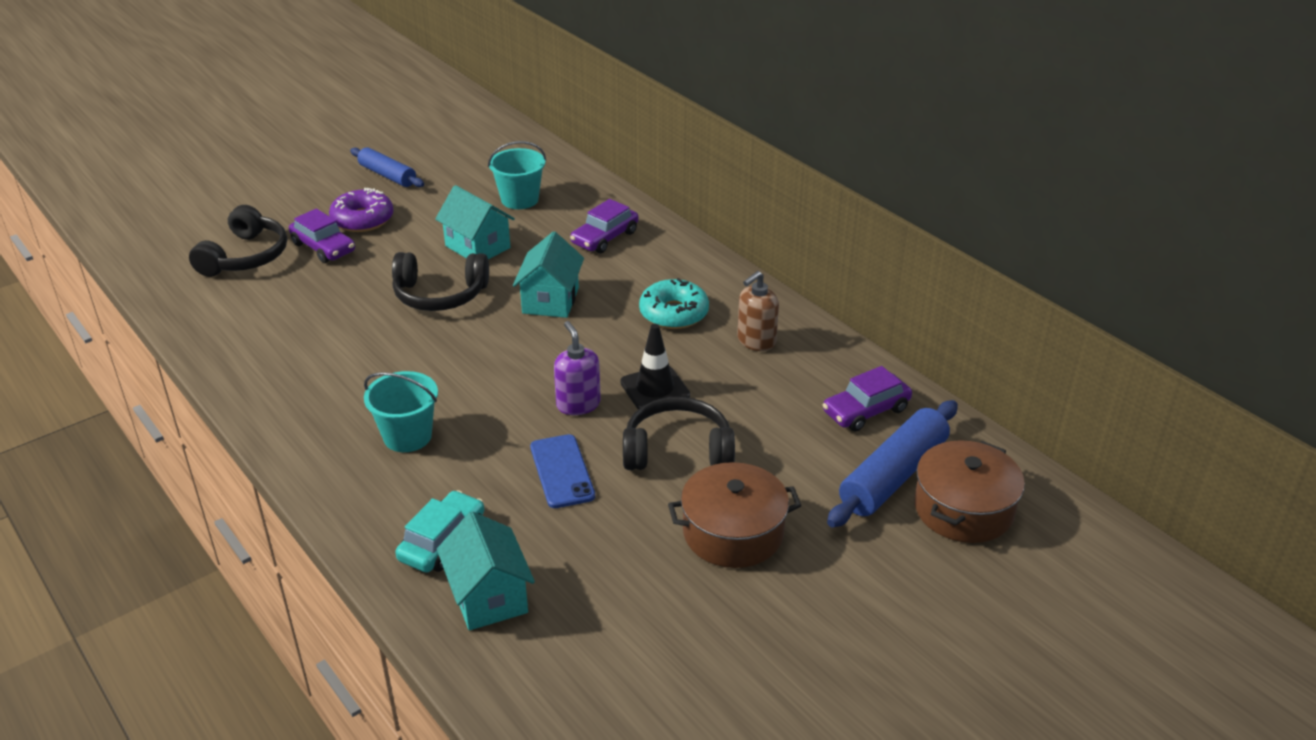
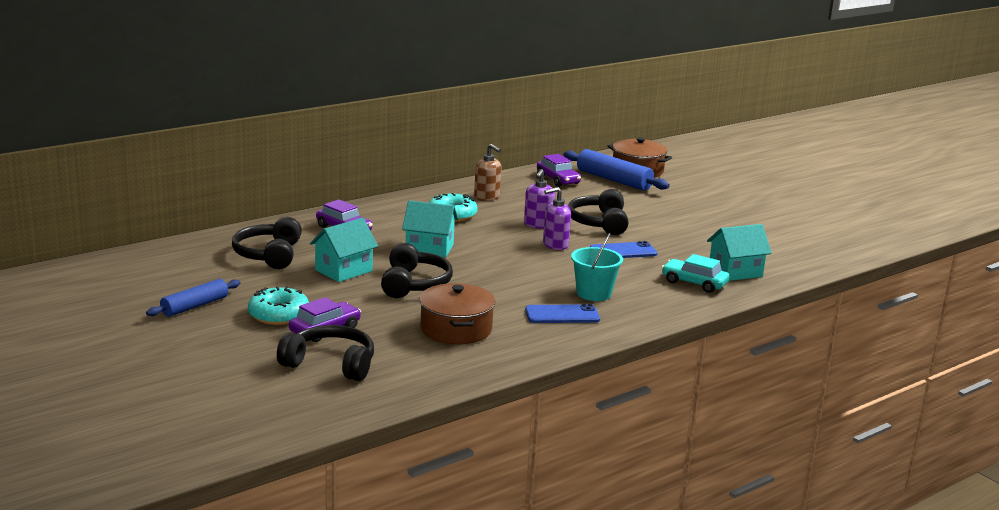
camera: 90 degrees left, 15 degrees down
(342, 407) = (562, 315): none -> blue phone
(362, 219) = (279, 315): purple donut -> turquoise donut
(519, 199) = (269, 255): turquoise bucket -> black headphones
(655, 389) = (538, 225): black traffic cone -> purple soap dispenser
(733, 532) = (667, 215): brown pot -> brown pot (456, 329)

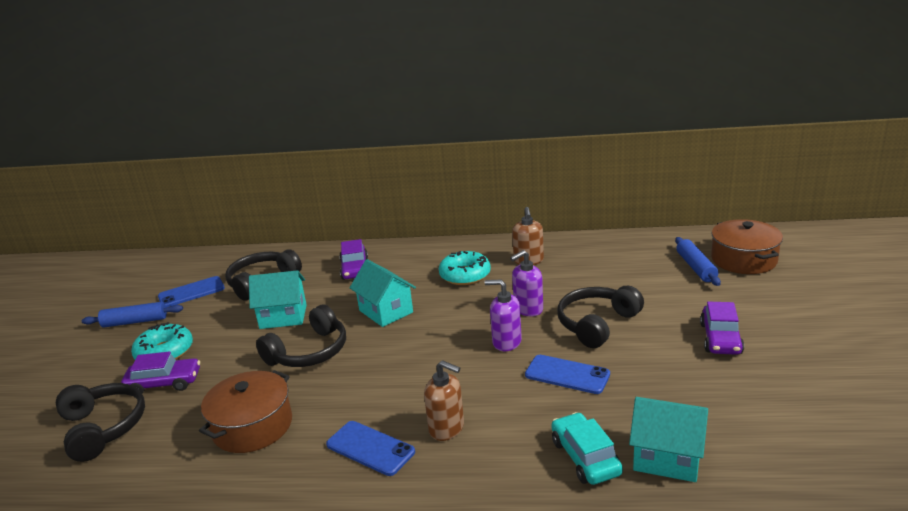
camera: 45 degrees right, 5 degrees up
(208, 276) = (191, 292): none -> blue phone
(558, 180) = (632, 254): purple car -> purple car (720, 338)
(594, 293) = (447, 428): turquoise bucket -> brown soap dispenser
(613, 180) = (695, 267): blue rolling pin -> blue rolling pin, size x0.65

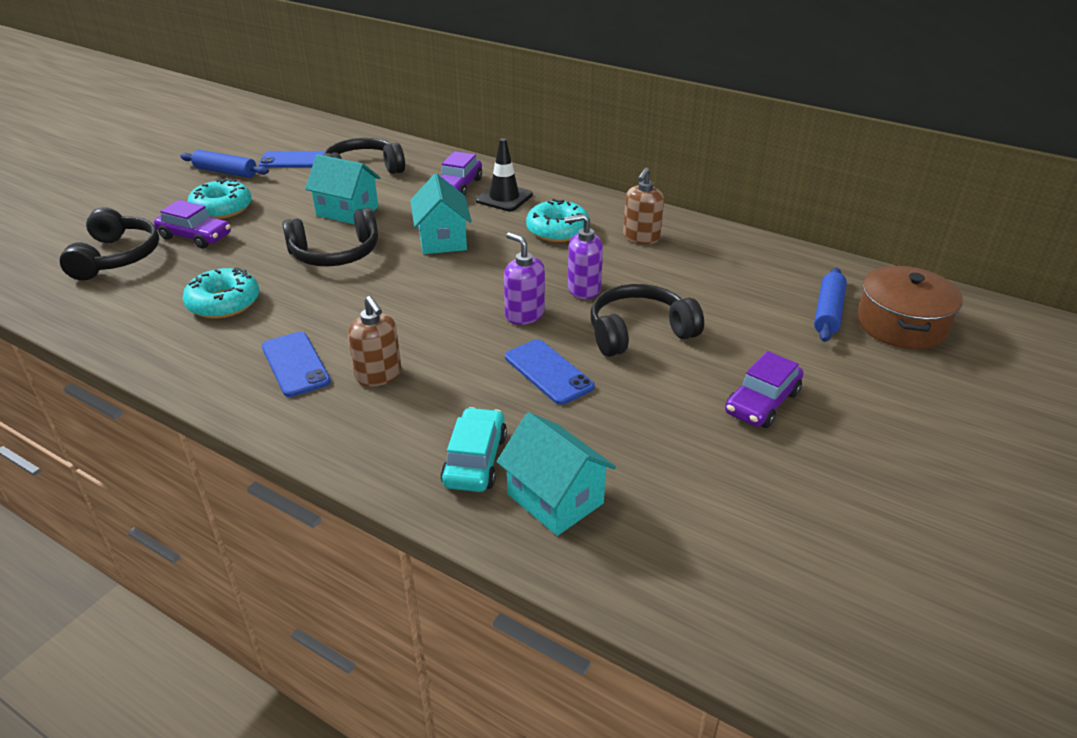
camera: 25 degrees right, 10 degrees up
(252, 426) = (224, 303): brown pot -> turquoise donut
(400, 265) = (504, 198): none -> black traffic cone

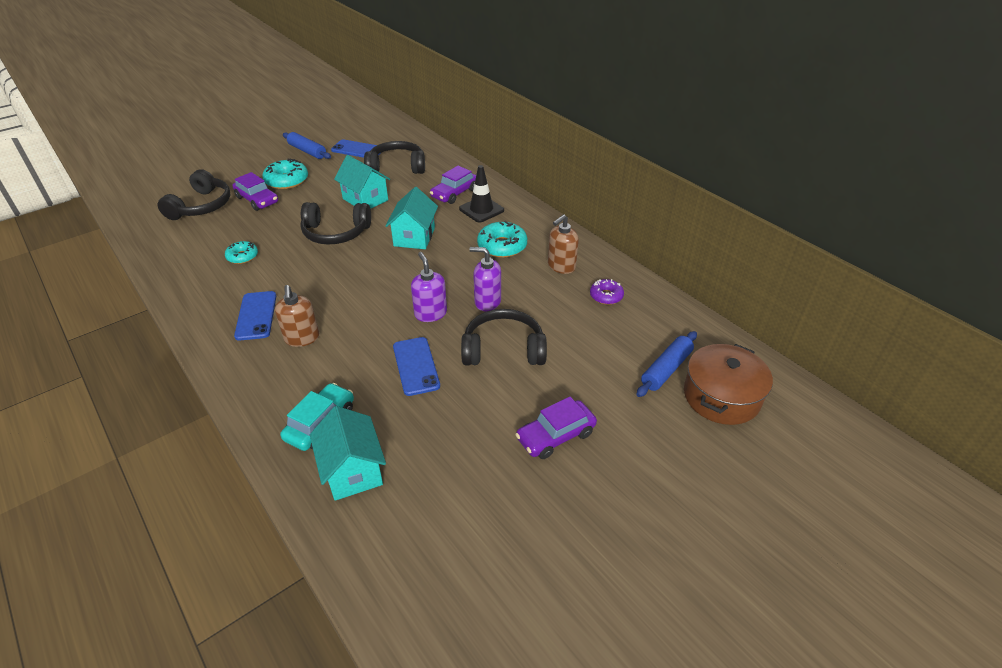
camera: 20 degrees right, 5 degrees up
(224, 303) = (242, 256): turquoise donut -> turquoise donut, size x0.62
(712, 257) = (606, 296): none -> purple donut

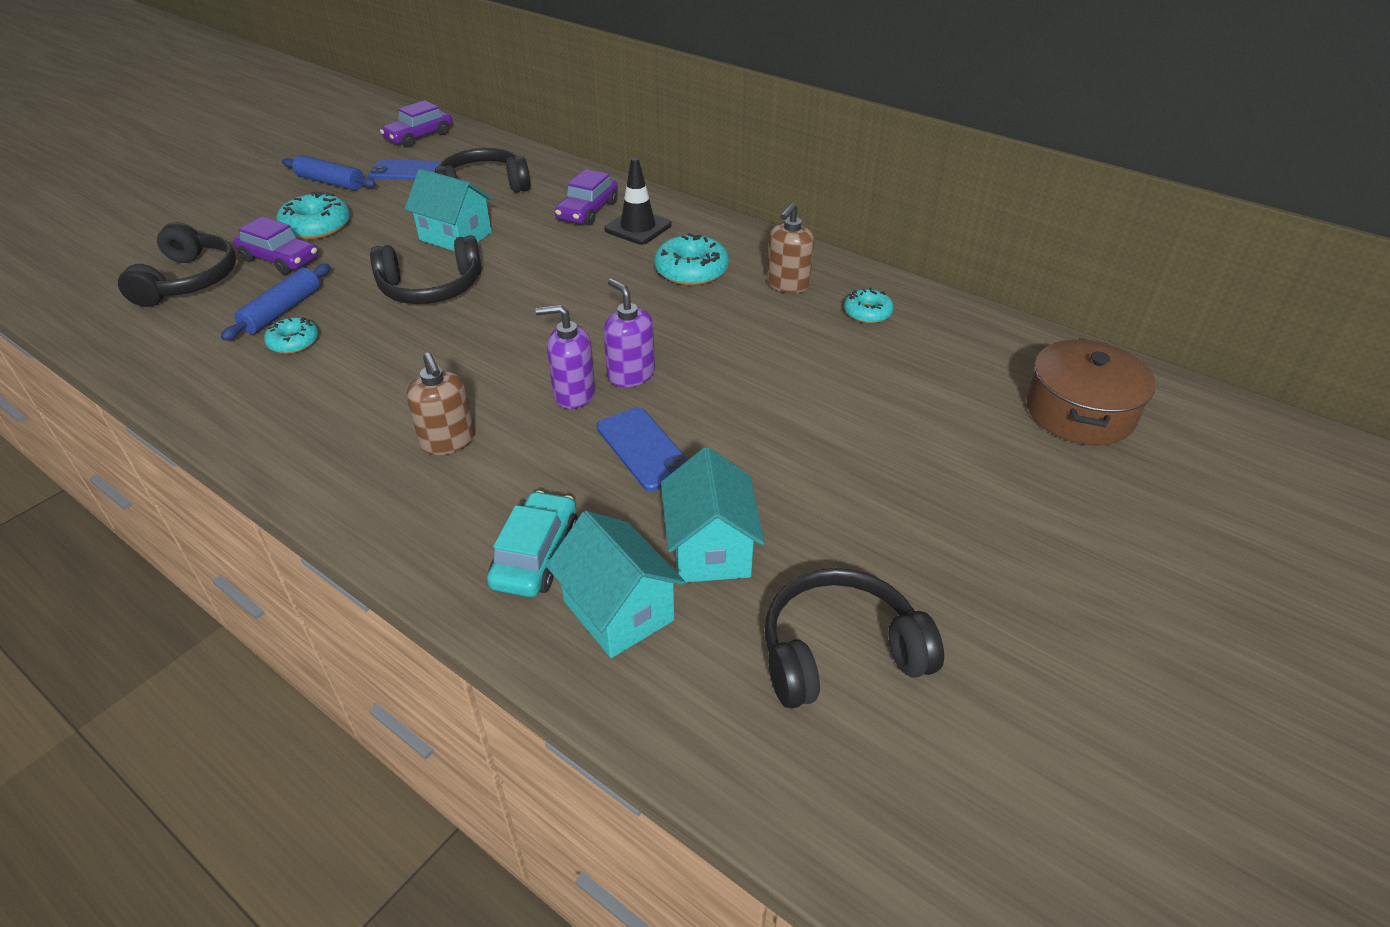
camera: 15 degrees left, 0 degrees up
(256, 315) = (357, 422): blue phone -> none
(414, 237) = (556, 276): turquoise house -> turquoise house (710, 549)
(487, 302) = (706, 346): purple soap dispenser -> purple soap dispenser (573, 394)
(503, 349) = (760, 405): black headphones -> black headphones (840, 652)
(555, 436) = (889, 503): purple car -> purple car (419, 136)
(606, 296) = (867, 313): purple donut -> turquoise donut
(666, 369) = (992, 391): blue rolling pin -> blue rolling pin (282, 311)

